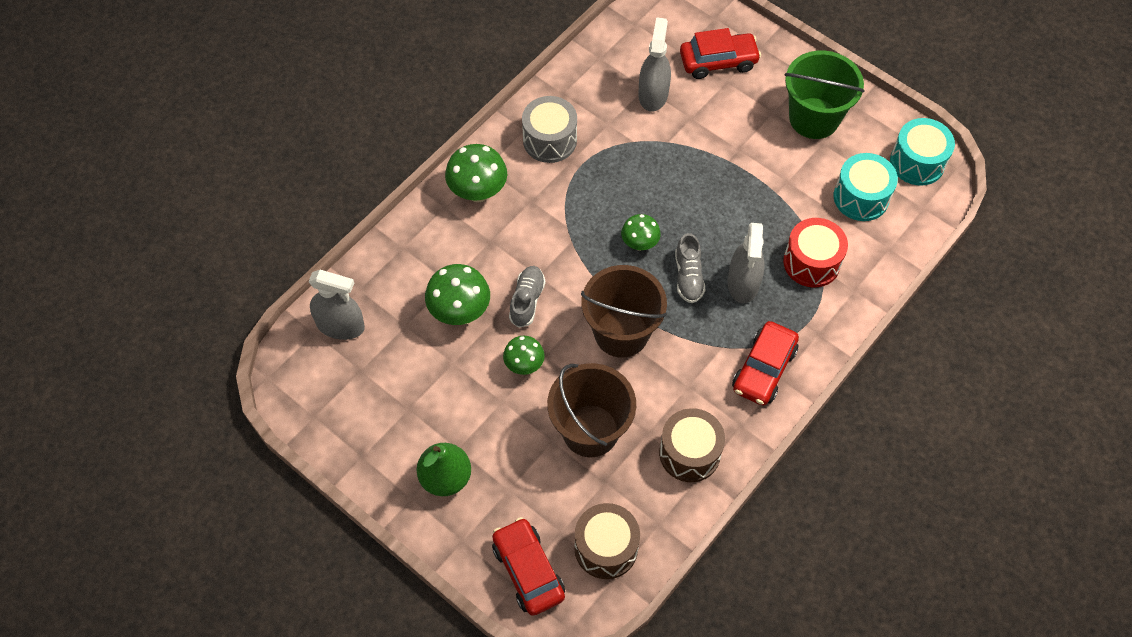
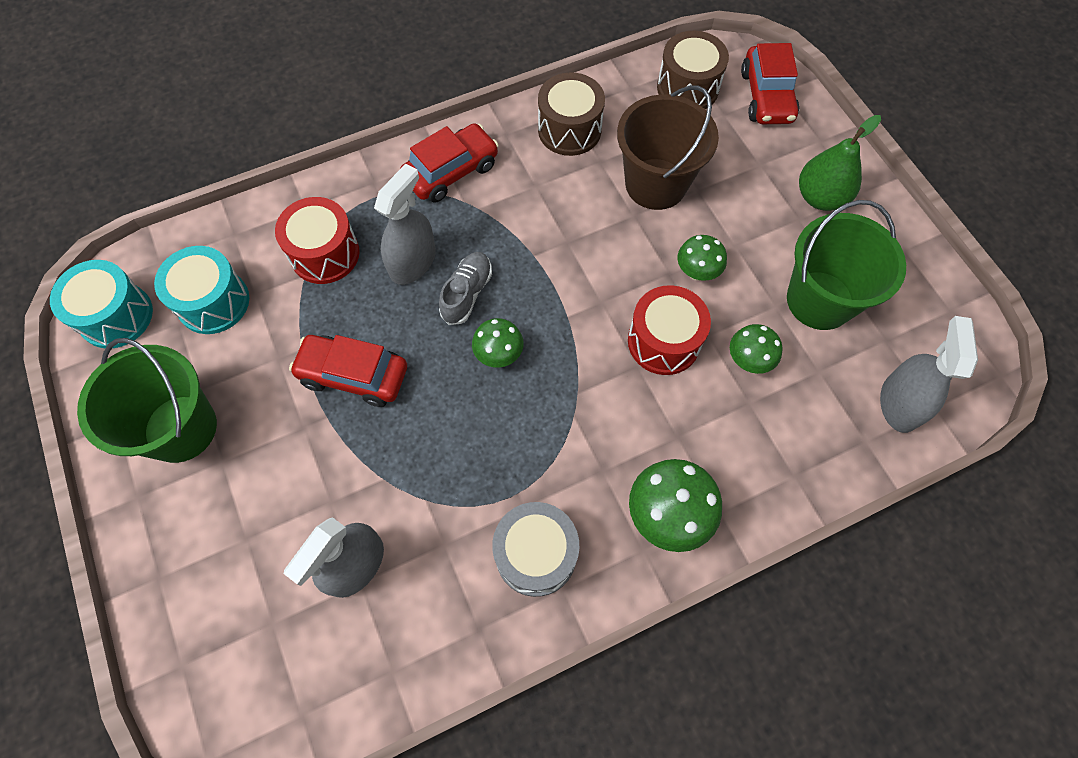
camera: 155 degrees left, 5 degrees up
(340, 325) = (899, 403): grey spray bottle -> grey spray bottle turned 60 degrees clockwise
(420, 381) = (819, 300): none -> green bucket
(460, 312) = (748, 360): green mushroom -> green mushroom, size x0.62
(527, 300) = (663, 341): grey shoe -> red drum
(621, 333) = (575, 263): brown bucket -> none
(718, 62) = (232, 579): red car -> red car (353, 375)

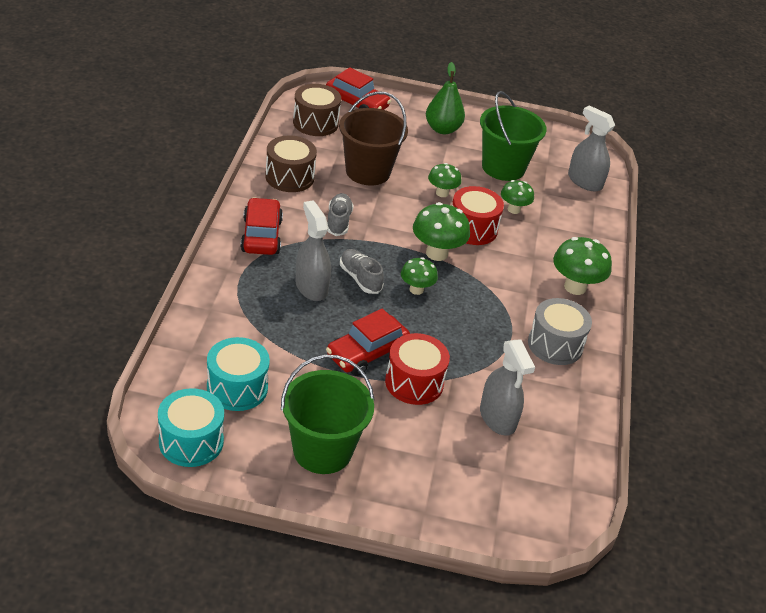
camera: 60 degrees left, 25 degrees down
(325, 254) = (259, 319): red drum -> red drum (414, 382)
(541, 215) = (338, 221): none -> grey shoe
(581, 335) = (437, 253): none -> green mushroom

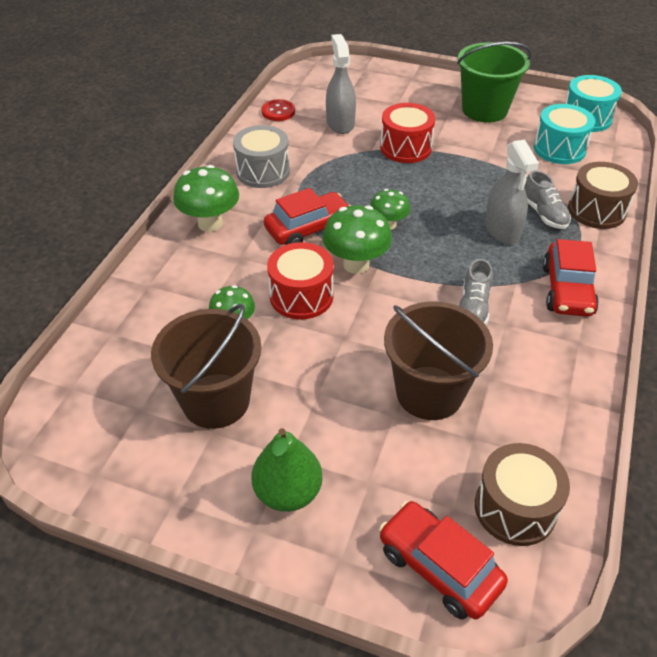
camera: 165 degrees left, 5 degrees up
(289, 177) = (545, 382): brown drum -> brown drum (596, 210)
(360, 278) = (449, 237): grey shoe -> grey shoe (544, 214)
(367, 353) = (446, 170): red car -> red car (308, 229)
(442, 193) = (326, 352): green mushroom -> none
(503, 167) = (216, 400): green bucket -> brown bucket
(577, 434) = (278, 112): none -> red button
(584, 181) = (101, 372): grey spray bottle -> none

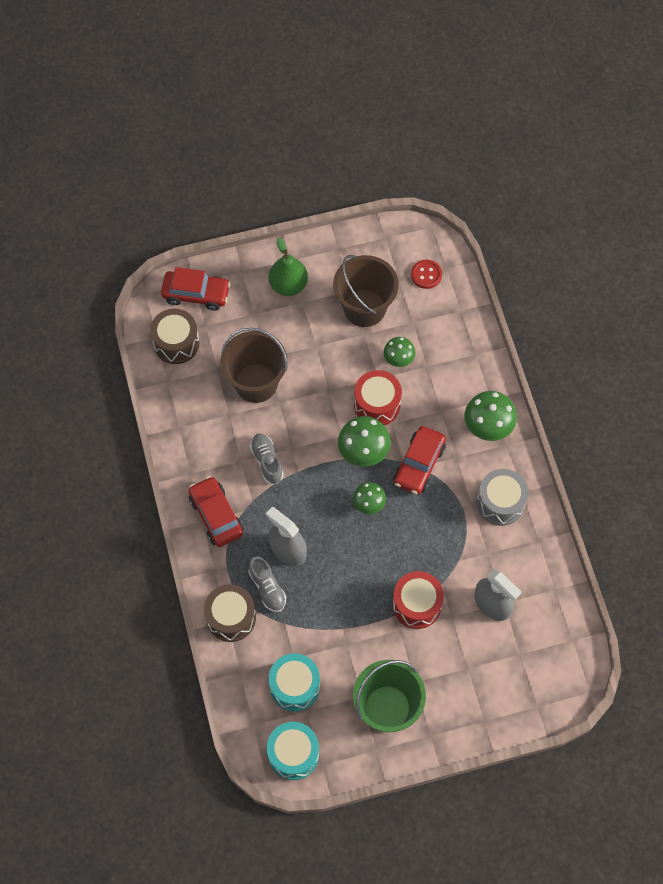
camera: 145 degrees right, 20 degrees up
(278, 112) = (555, 586): red button -> red button (426, 275)
(544, 214) = (267, 588): grey shoe -> grey shoe turned 150 degrees counterclockwise

